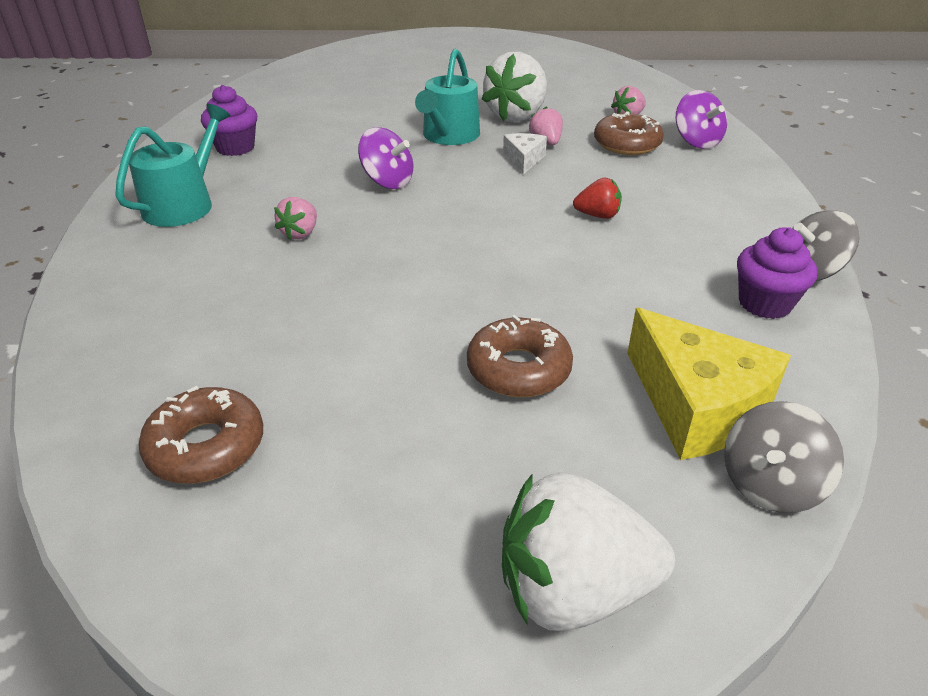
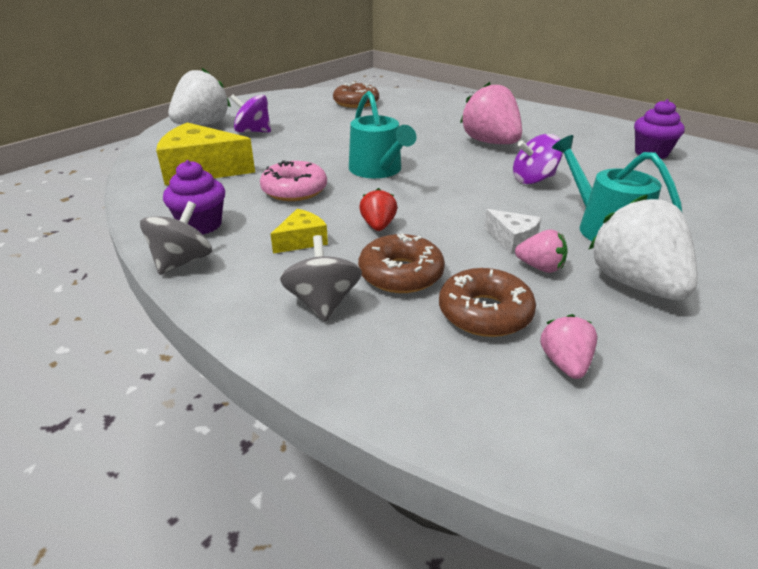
camera: 130 degrees right, 5 degrees down
(184, 204) = (566, 128): turquoise watering can -> turquoise watering can (378, 170)
(300, 233) = (490, 143): pink strawberry -> pink strawberry, size x2.01
(518, 369) = (294, 149): brown donut -> brown donut (401, 274)
(597, 215) = (378, 226): red strawberry -> red strawberry turned 135 degrees clockwise
(616, 294) = (294, 190): none -> pink donut
(680, 237) = (301, 240): none -> yellow cheese
(696, 141) = (434, 369): purple spinning top -> purple spinning top (253, 131)
(770, 484) = (150, 163): grey spinning top -> grey spinning top (323, 303)

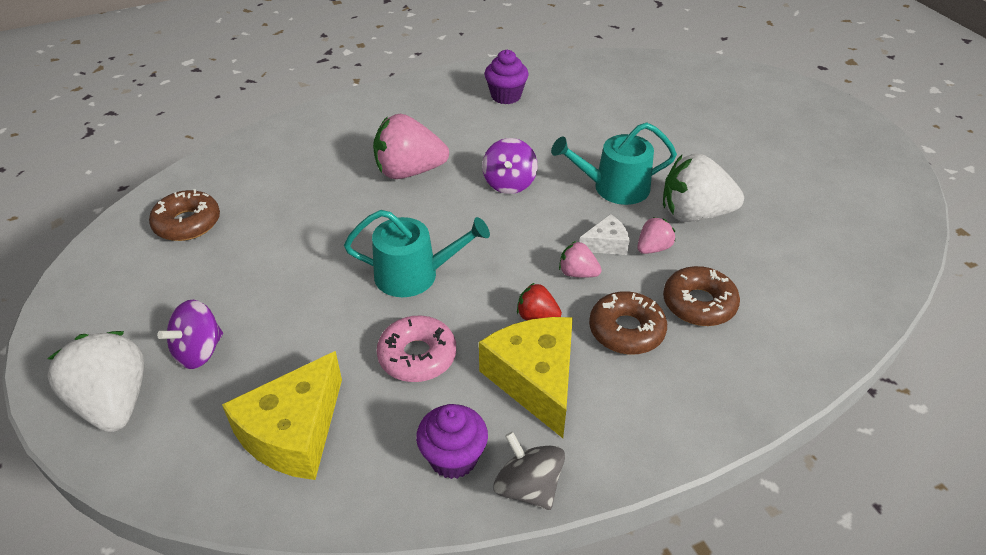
camera: 65 degrees left, 10 degrees up
(301, 240) = (535, 380): yellow cheese -> yellow cheese, size x1.99
(323, 303) = (648, 394): grey spinning top -> none
(565, 363) = (766, 290): pink strawberry -> pink strawberry (577, 273)

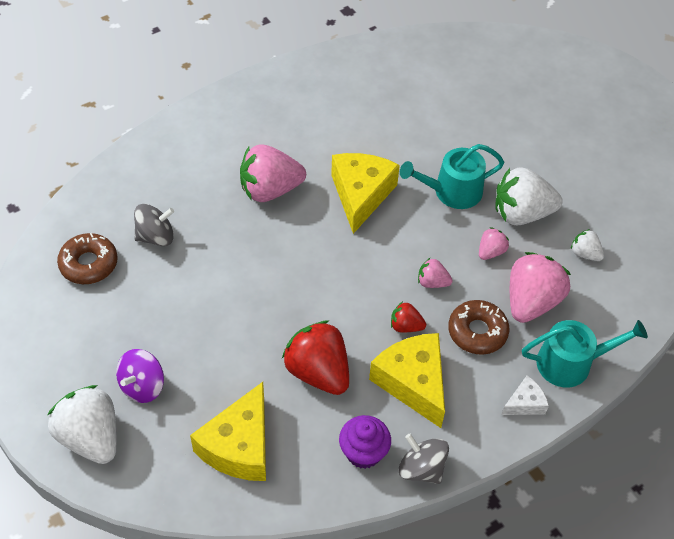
camera: 10 degrees left, 10 degrees up
(270, 204) = (156, 236): none -> grey spinning top
(414, 275) = (299, 297): turquoise watering can -> turquoise watering can (571, 363)
(417, 356) = (318, 372): pink donut -> red strawberry
(506, 96) = (340, 93): purple cupcake -> none
(509, 183) = (361, 195): purple spinning top -> yellow cheese
(606, 244) = (452, 251): white cheese -> white cheese (525, 403)
(699, 304) = (531, 302): brown donut -> pink strawberry
(769, 259) = (585, 253): none -> white strawberry

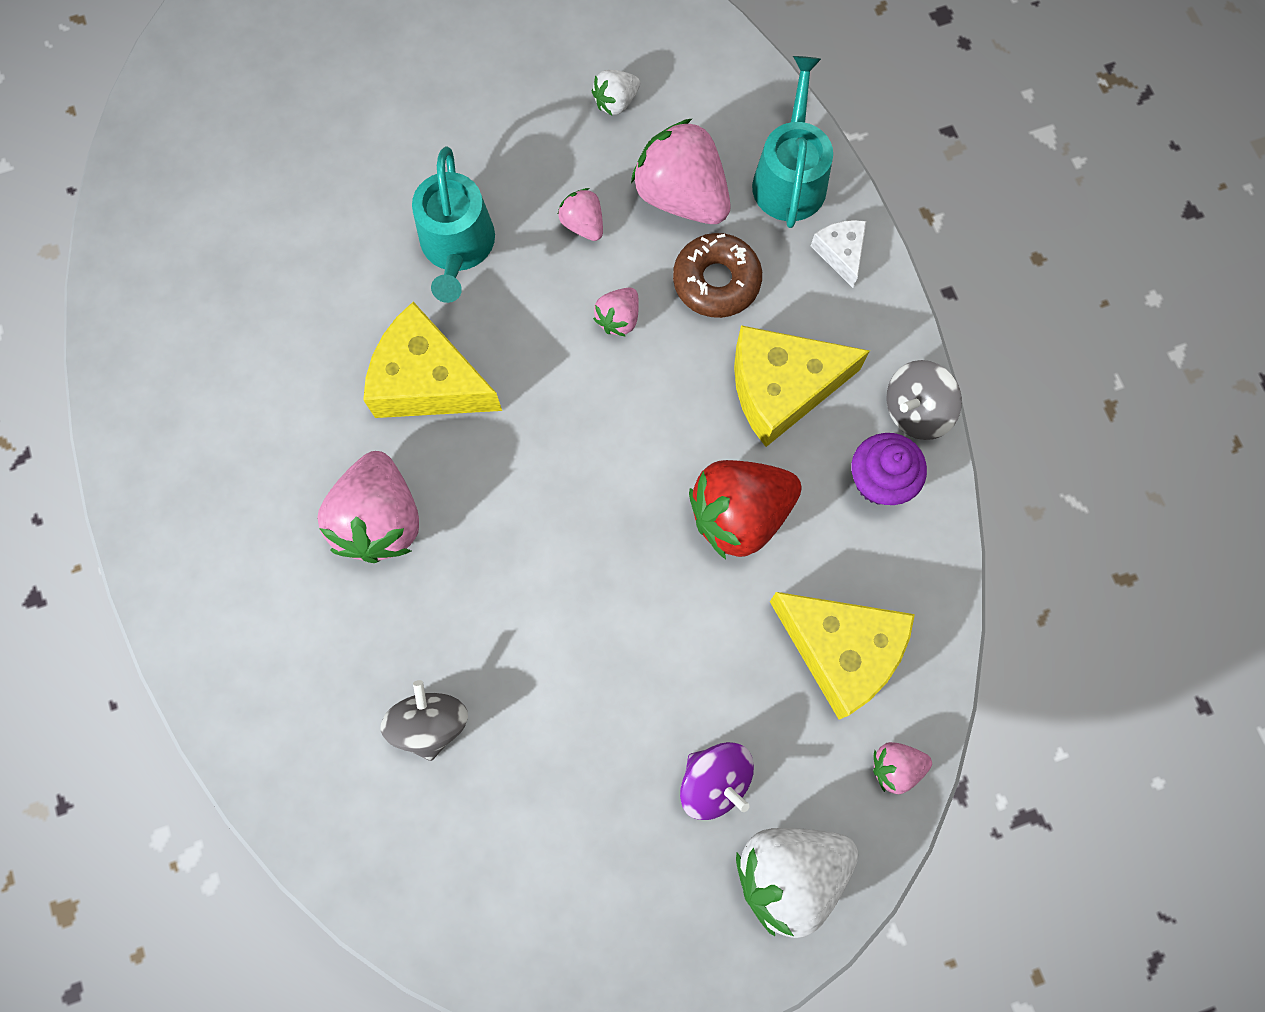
camera: 75 degrees left, 20 degrees up
(89, 264) = (459, 845): brown donut -> none
(166, 491) = (895, 767): none -> pink strawberry
(405, 326) = (687, 375): red strawberry -> none
(521, 213) = (524, 162): white strawberry -> none

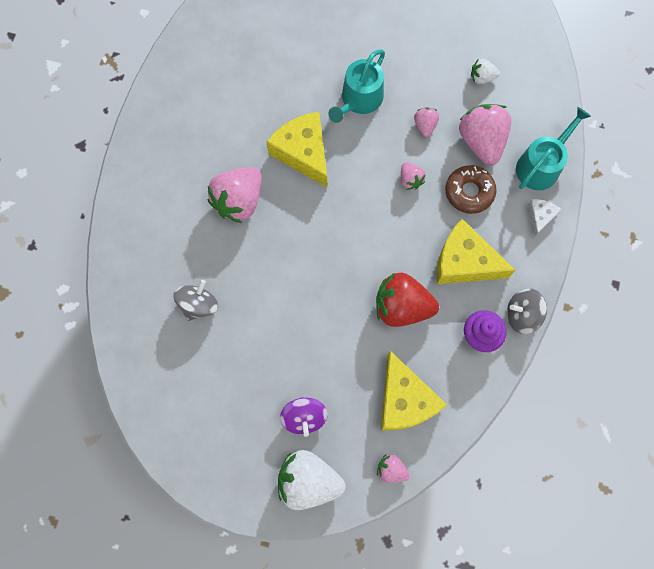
camera: 35 degrees right, 0 degrees up
(618, 319) = (410, 180): pink strawberry -> pink strawberry turned 90 degrees counterclockwise

